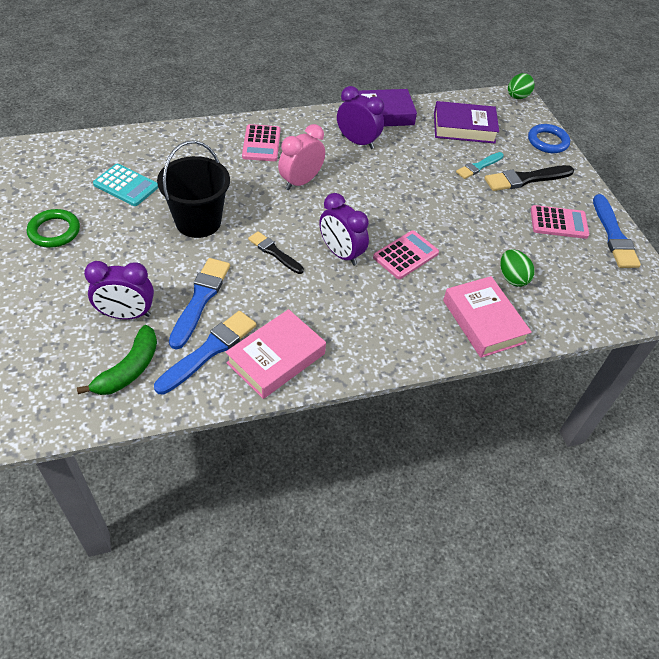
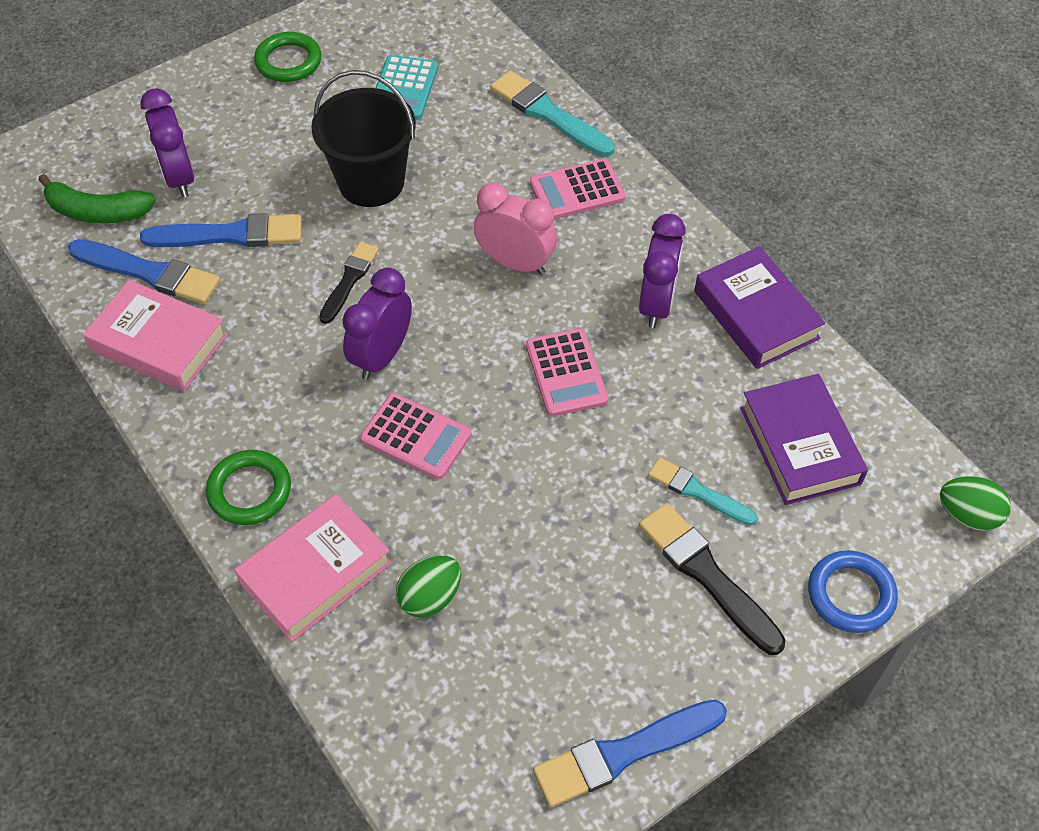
camera: 75 degrees right, 5 degrees up
(194, 136) = (548, 114): none -> turquoise brush
(416, 338) = (249, 491): none -> green ring
(558, 223) = (610, 650): pink calculator -> pink calculator (566, 373)

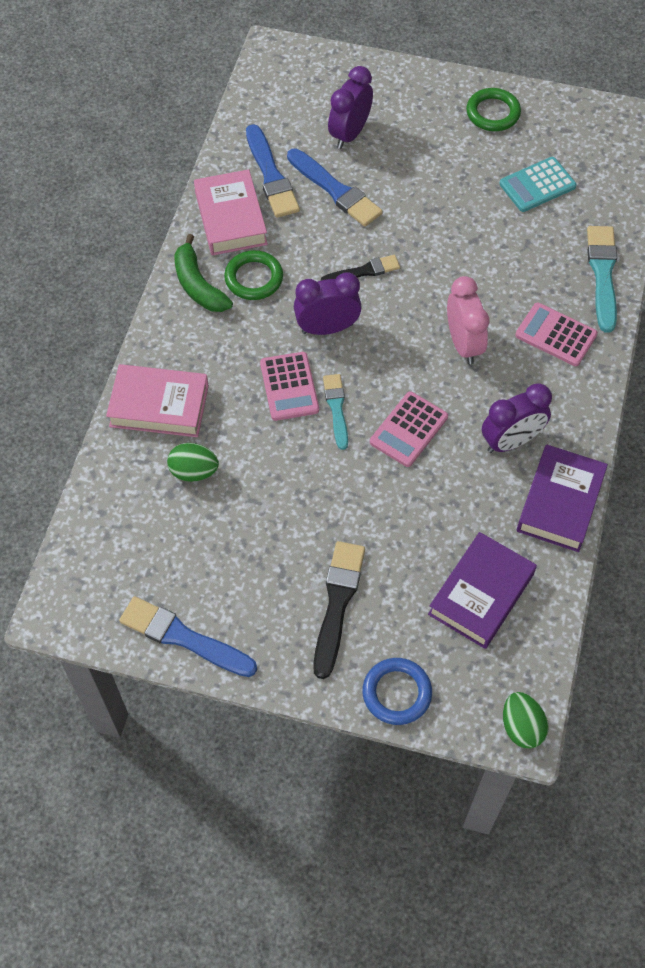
camera: 50 degrees right, 5 degrees up
(97, 212) = (286, 118): green banana -> green banana (198, 285)
(249, 491) = (180, 335): green ring -> green ring (254, 278)
(371, 182) = (446, 226): black bucket -> none
(698, 492) = (391, 559): turquoise brush -> turquoise brush (336, 408)

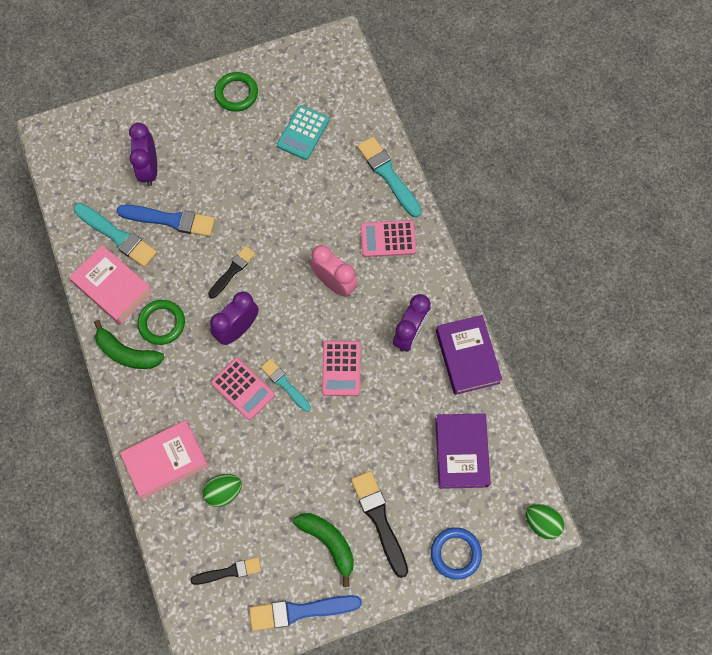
camera: 35 degrees left, 10 degrees up
(141, 550) = (229, 571): none -> black brush
(265, 590) = (328, 542): none -> green banana
(271, 176) = (117, 236): blue brush -> turquoise brush

